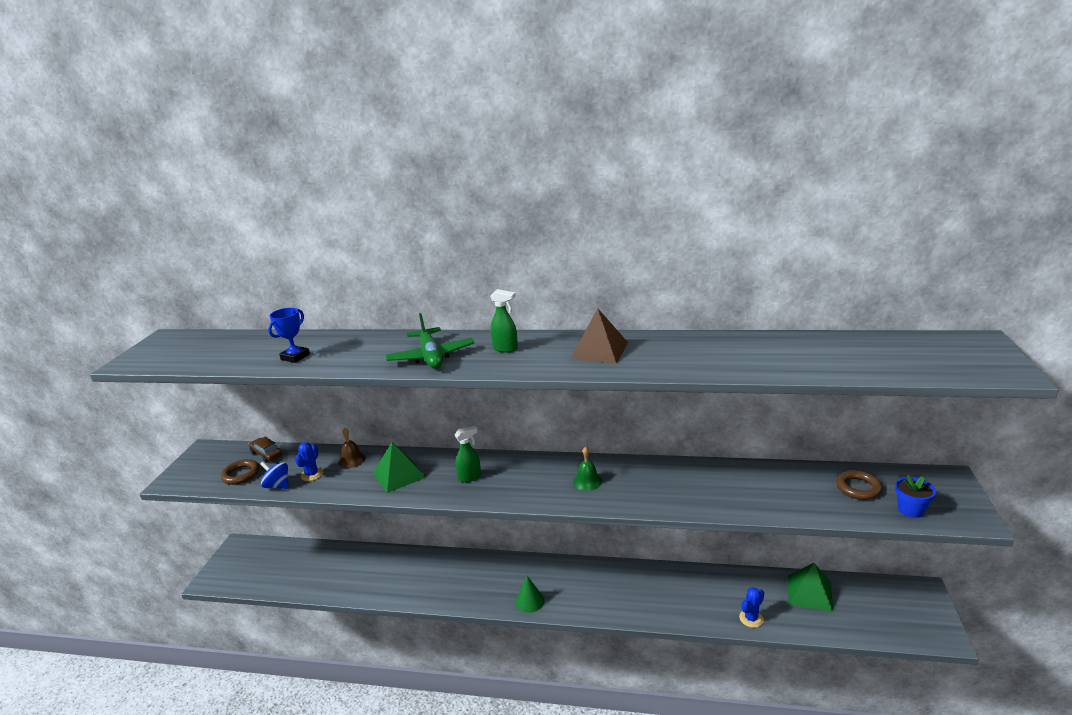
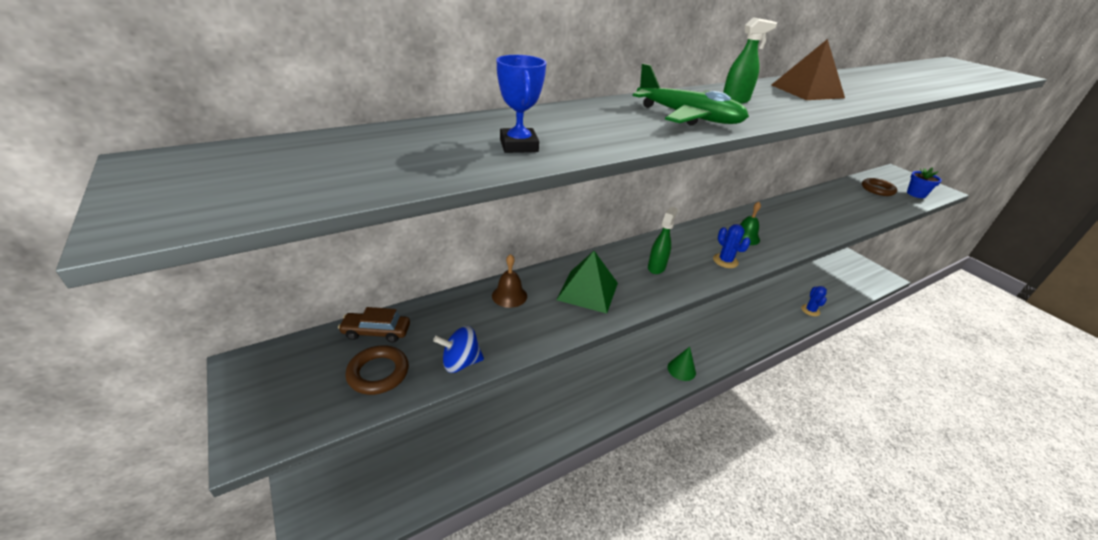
camera: 45 degrees left, 10 degrees up
(312, 474) = (485, 330): blue cactus -> blue cactus (725, 261)
(810, 592) = (812, 280): green pyramid -> none

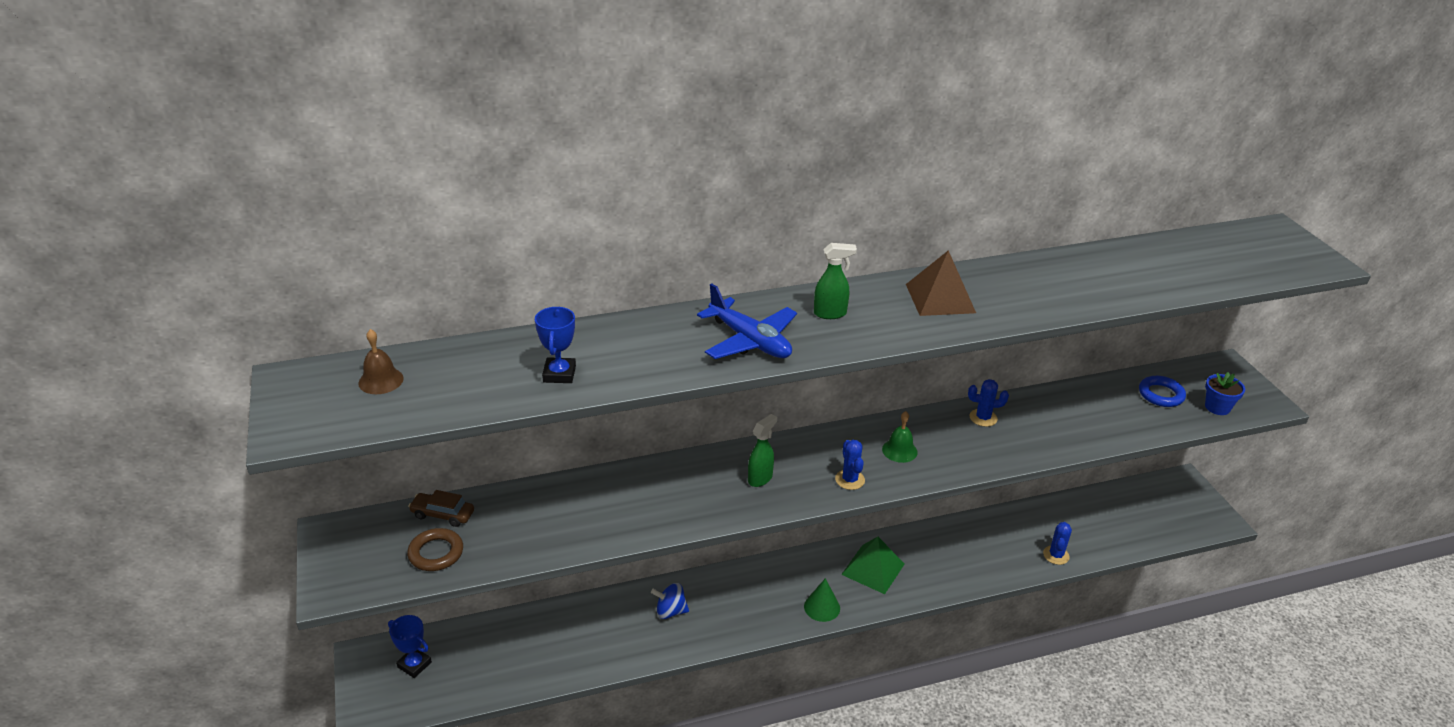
camera: 15 degrees right, 0 degrees up
(355, 481) = (414, 664): none -> blue trophy
(460, 362) = (510, 554): blue spinning top -> blue spinning top (670, 611)
(509, 295) = (581, 493): brown bell -> brown bell (381, 380)
(587, 291) = (666, 497): green pyramid -> green pyramid (873, 569)
(688, 117) = (750, 341): green plane -> blue plane
(784, 211) = (983, 418): none -> blue cactus
(877, 189) = (1161, 394): brown ring -> blue ring

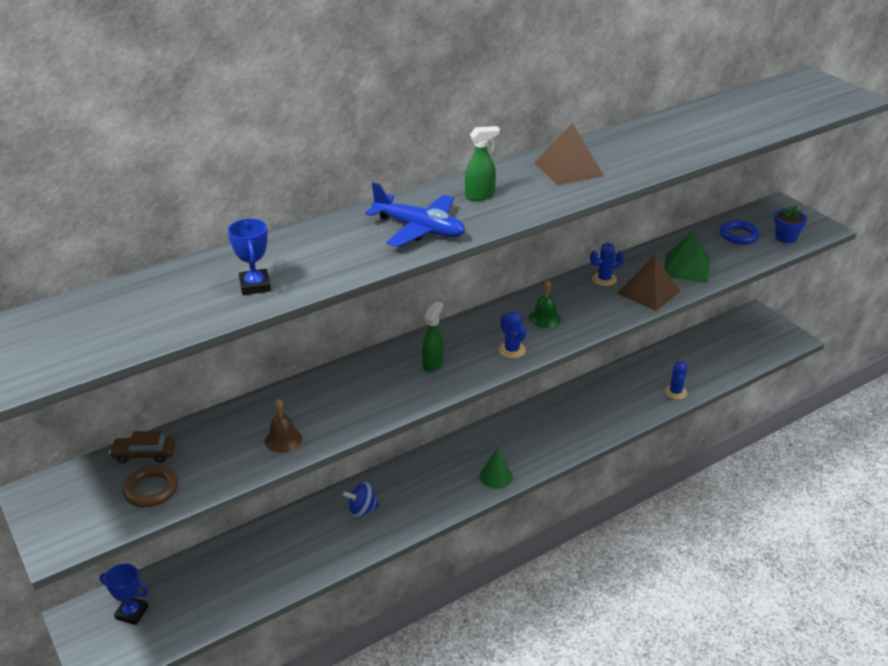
camera: 15 degrees left, 0 degrees up
(381, 380) = (78, 322): brown bell -> brown bell (283, 439)
(873, 569) = (528, 435): green pyramid -> green pyramid (686, 267)
(1028, 443) = (648, 292): none -> brown pyramid

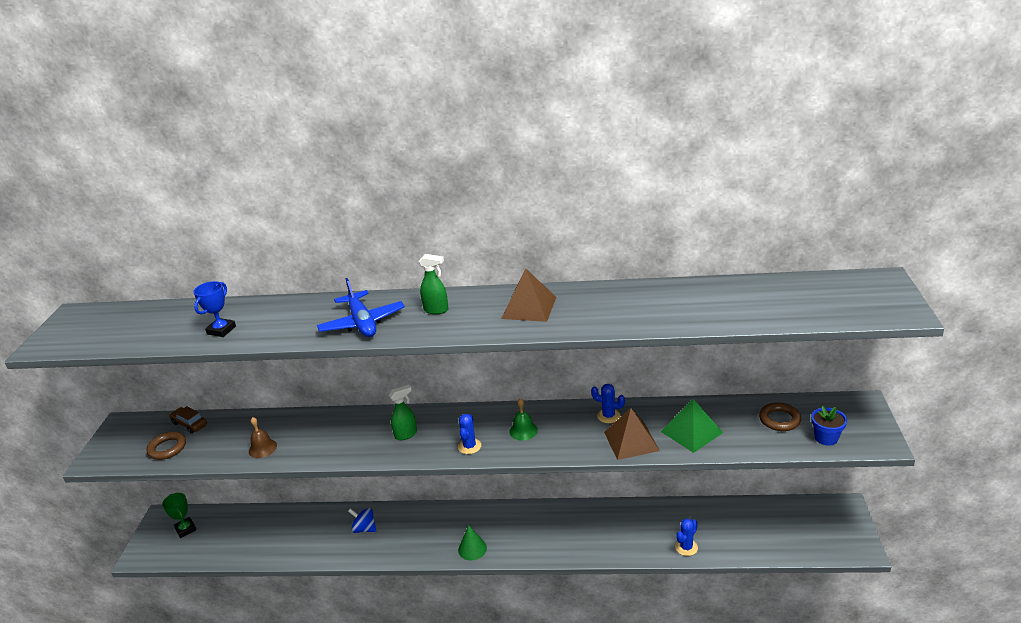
camera: 40 degrees right, 5 degrees down
(132, 613) = (185, 529): blue trophy -> green trophy
(738, 235) = (779, 420): blue ring -> brown ring

